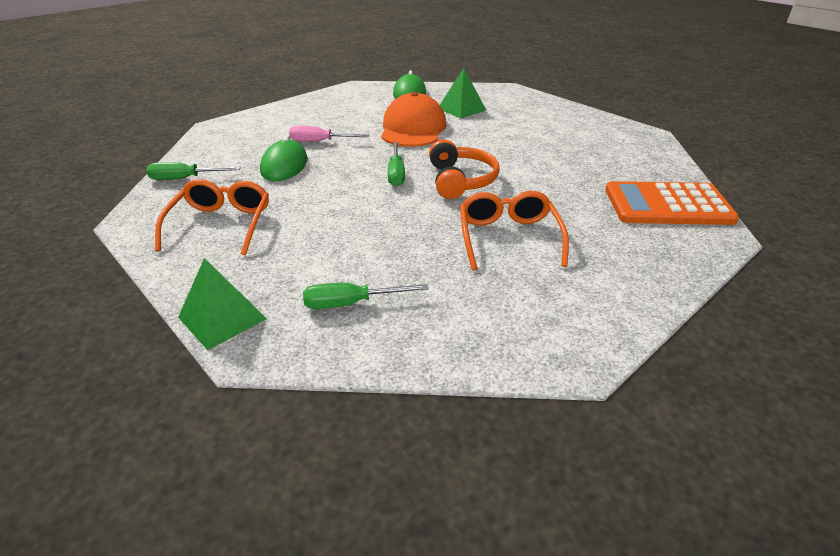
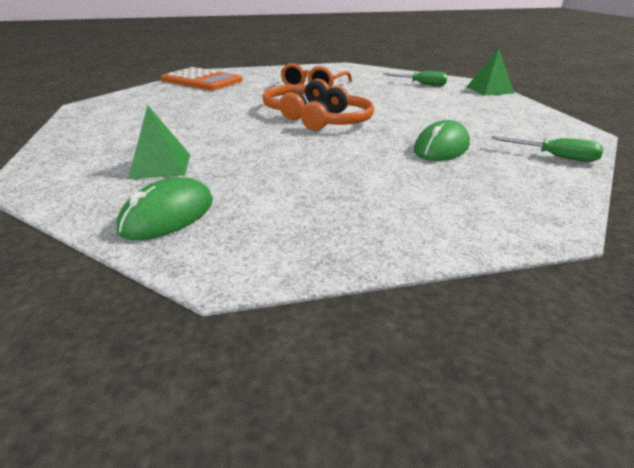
camera: 150 degrees left, 5 degrees down
(221, 224) = (501, 119): orange glasses -> none
(320, 142) = (388, 164): pink screwdriver -> none
(396, 173) = (338, 122): green screwdriver -> orange headphones
(413, 128) = (263, 155): orange cap -> none

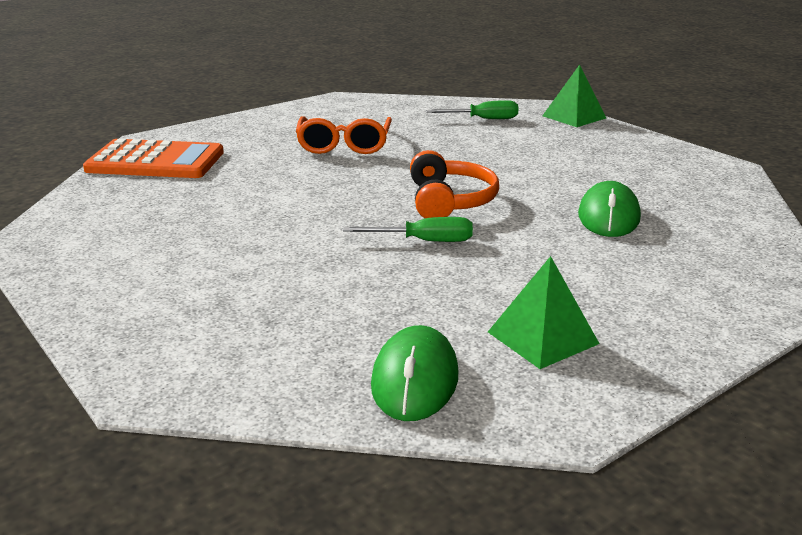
camera: 25 degrees left, 5 degrees down
(160, 166) = (307, 318): green pyramid -> green pyramid (542, 338)
(295, 109) = (368, 191): orange headphones -> none
(555, 157) = (729, 205): green screwdriver -> green screwdriver (424, 241)

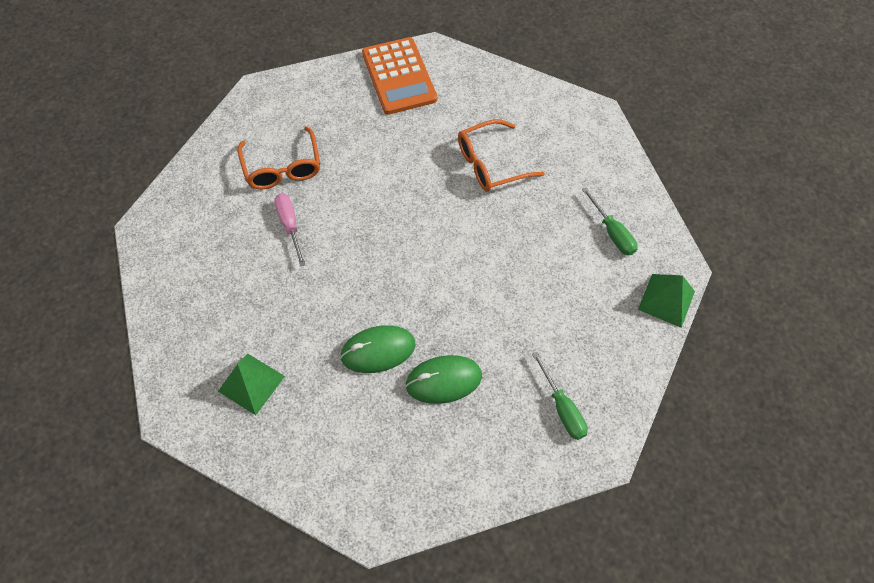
camera: 65 degrees right, 35 degrees up
(191, 250) = (283, 168): none -> orange glasses
(297, 262) = (290, 226): none -> pink screwdriver
(415, 380) = (187, 335): green mouse -> green mouse (378, 350)
(424, 241) = (348, 279): green screwdriver -> green screwdriver (562, 407)
(450, 201) = (420, 271): orange headphones -> none

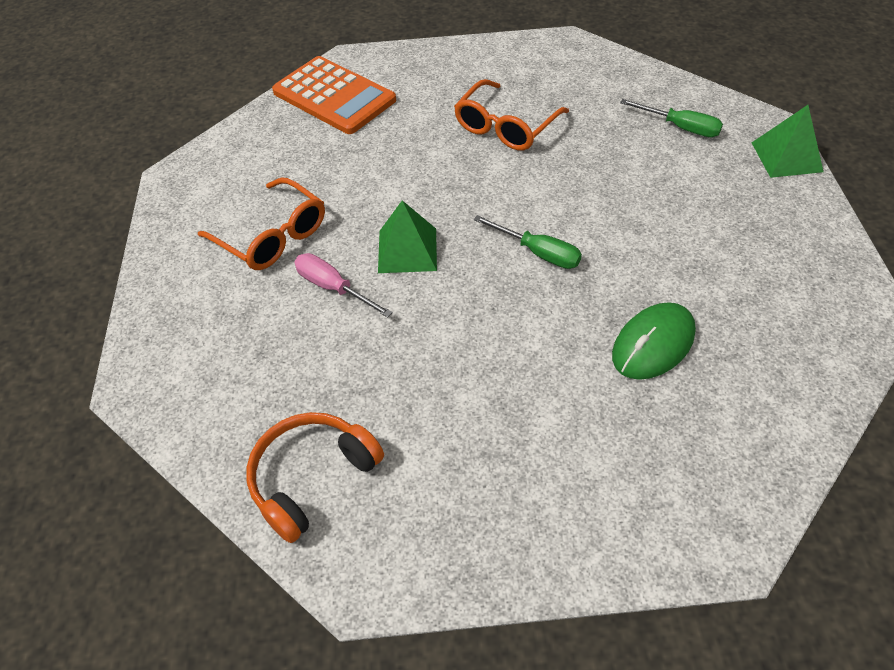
camera: 30 degrees left, 10 degrees down
(191, 341) = (312, 477): none -> orange headphones
(251, 383) = (434, 479): green pyramid -> green pyramid (407, 250)
(378, 350) = (553, 356): green mouse -> none
(562, 407) = (794, 300): green screwdriver -> green screwdriver (538, 252)

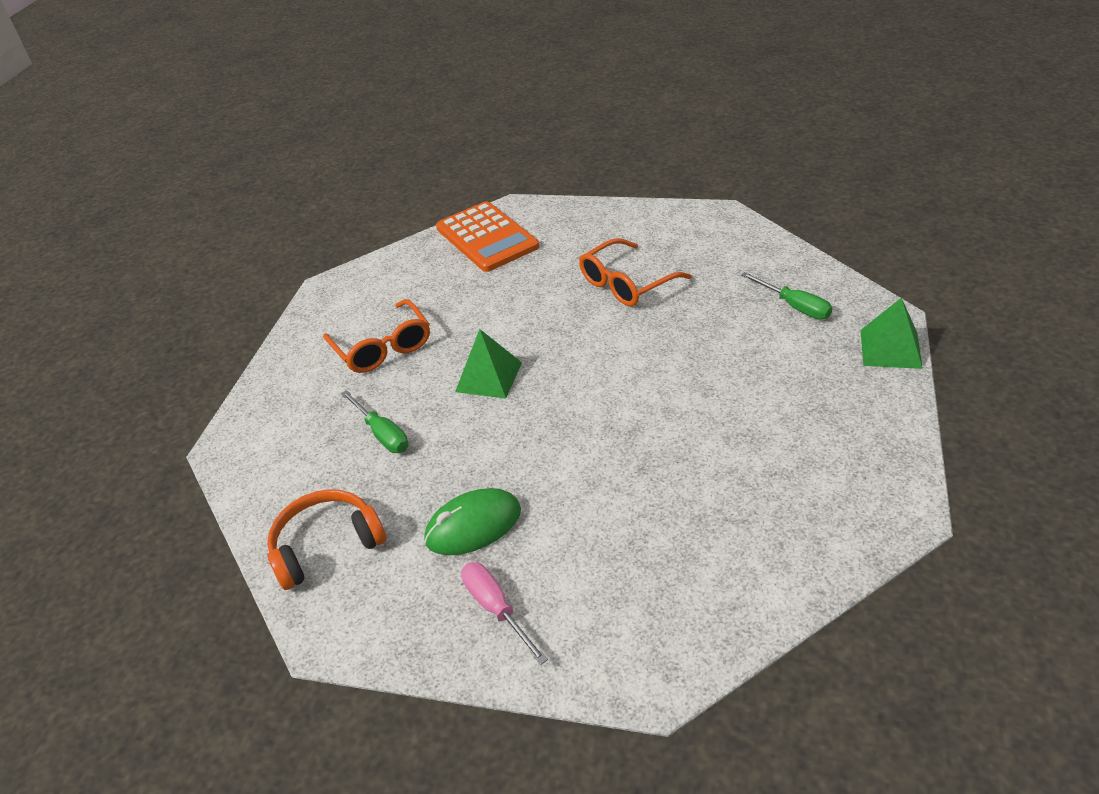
camera: 20 degrees right, 10 degrees down
(333, 288) = (412, 397): pink screwdriver -> pink screwdriver (496, 609)
(538, 252) = (602, 398): green screwdriver -> green screwdriver (382, 434)
(653, 344) = (670, 496): green mouse -> green mouse (473, 525)

